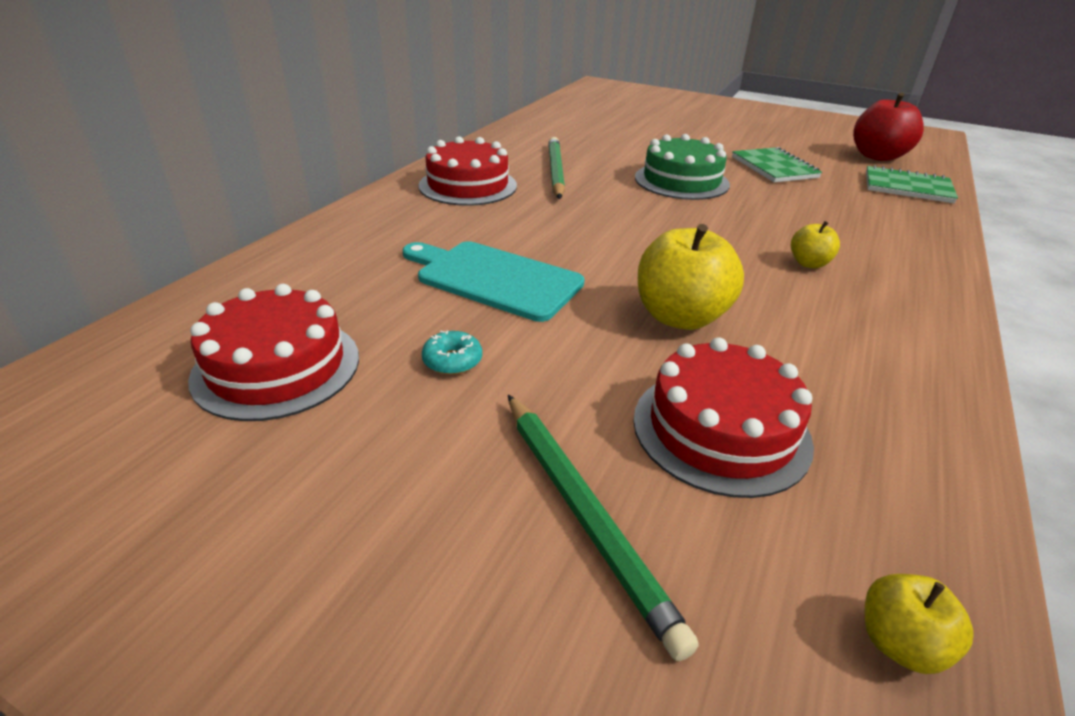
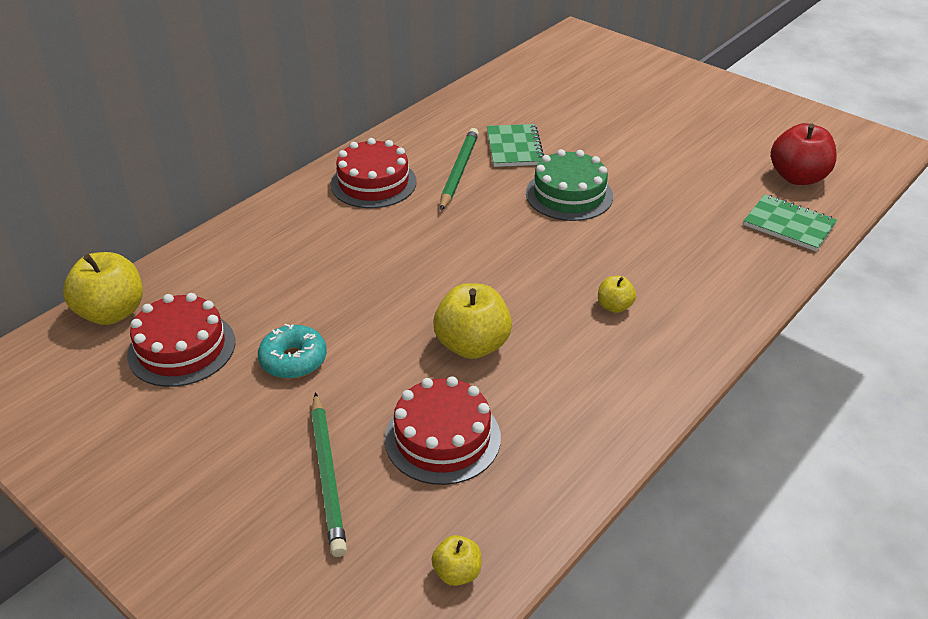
camera: 15 degrees right, 5 degrees up
(156, 335) = (112, 312): none -> yellow apple
(452, 361) = (293, 360): turquoise donut -> turquoise donut, size x1.65
(494, 278) = (351, 291): turquoise cutting board -> none
(774, 167) = (673, 184): green notebook -> green notebook (514, 148)

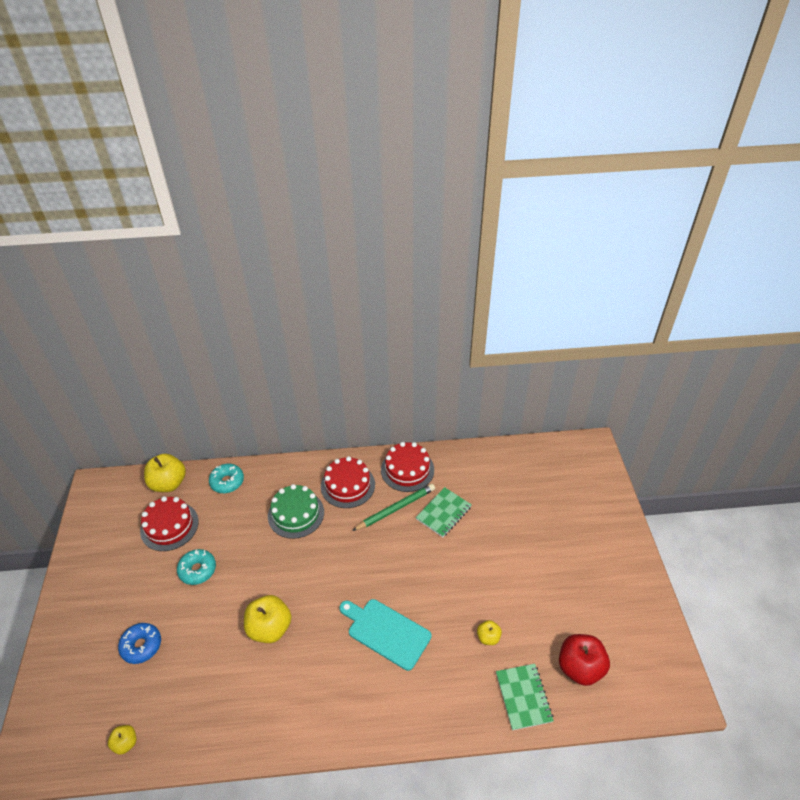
camera: 45 degrees right, 5 degrees up
(204, 263) = (227, 482): none -> turquoise donut
(328, 475) = (141, 646): green pencil -> blue donut
(442, 438) = (199, 669): red cake -> red cake (407, 470)
(569, 195) = (430, 570): green cake -> green cake (296, 514)
(601, 264) = (386, 632): none -> turquoise cutting board
(614, 306) = (358, 665): yellow apple -> yellow apple (488, 637)

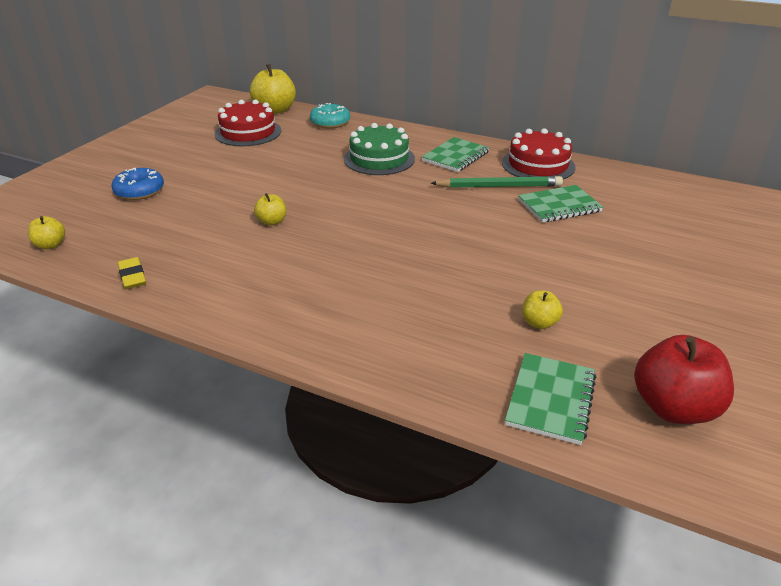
camera: 30 degrees right, 10 degrees down
(197, 570) = (243, 164): turquoise donut -> none
(217, 739) = (132, 276): none -> yellow eraser
(270, 628) = (272, 222): yellow apple -> yellow apple, size x0.52
(347, 485) = (455, 156): red cake -> green notebook
(386, 632) = (401, 270): turquoise cutting board -> none

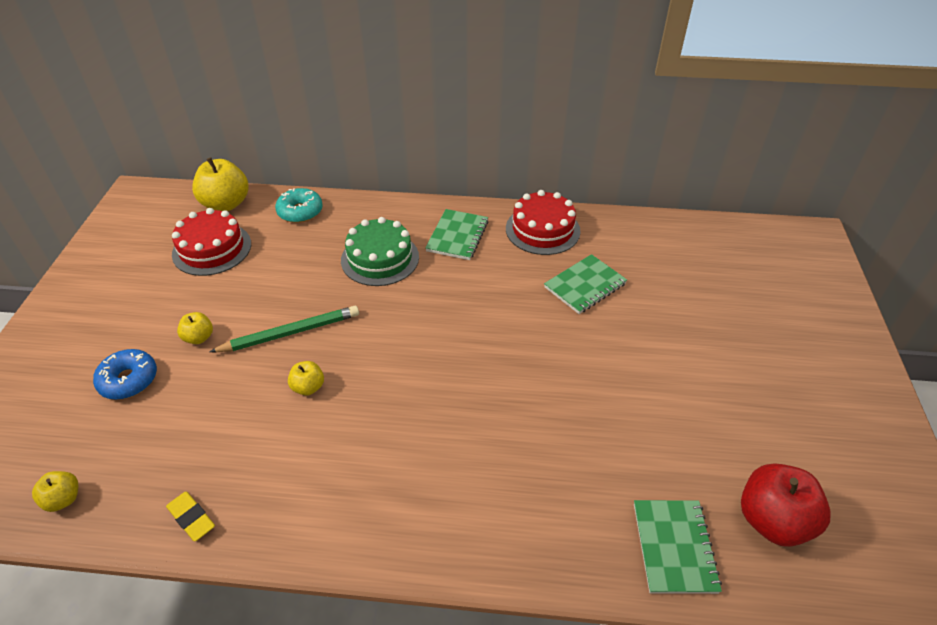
camera: 20 degrees left, 10 degrees up
(499, 186) = (518, 271): green pencil -> green pencil (290, 332)
(539, 323) = (628, 452): yellow apple -> yellow apple (199, 337)

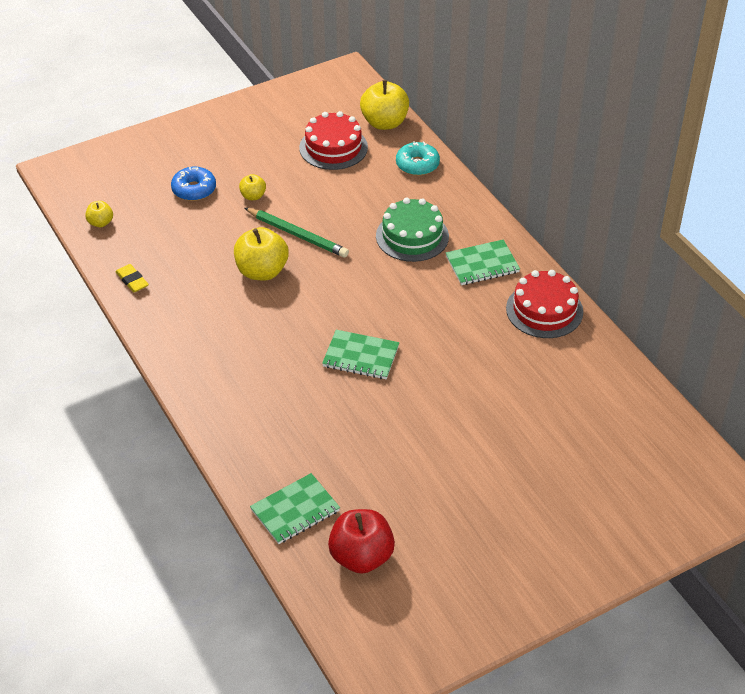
camera: 55 degrees right, 0 degrees up
(191, 518) = (132, 280): yellow eraser -> yellow eraser turned 45 degrees counterclockwise
(308, 387) = (262, 271): yellow apple -> yellow apple, size x1.93
(585, 285) = (501, 365): green notebook -> green notebook (361, 356)

